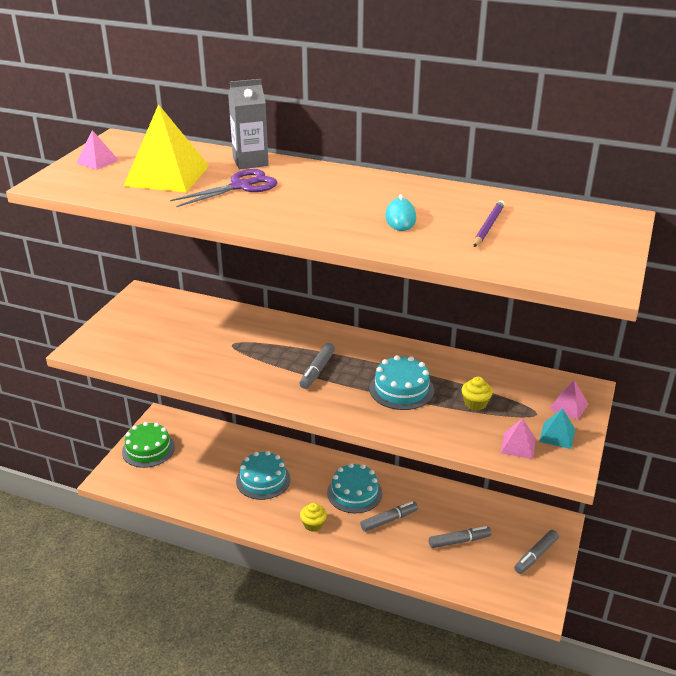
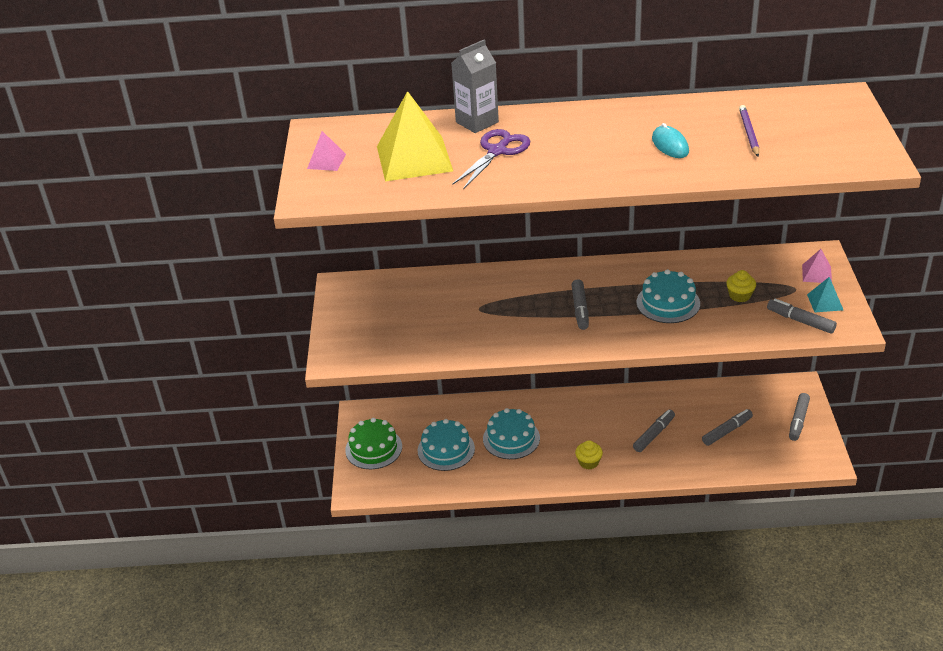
camera: 20 degrees left, 5 degrees up
(354, 493) = (605, 421): turquoise cake -> turquoise cake (446, 449)
(518, 445) = (800, 321): pink pyramid -> grey marker

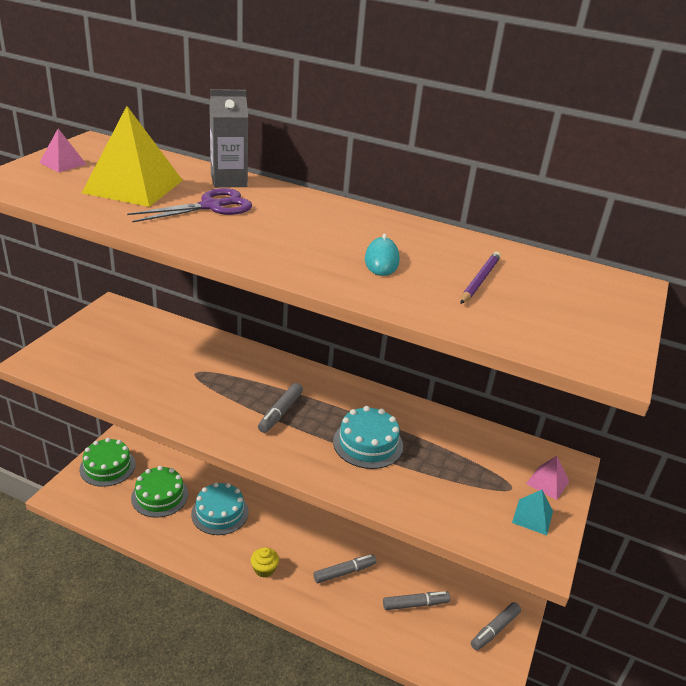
camera: 20 degrees right, 5 degrees down
(446, 449) = (160, 496): turquoise cake -> green cake
(740, 295) = (446, 468): yellow cupcake -> none
(800, 321) = (488, 525): grey marker -> none

